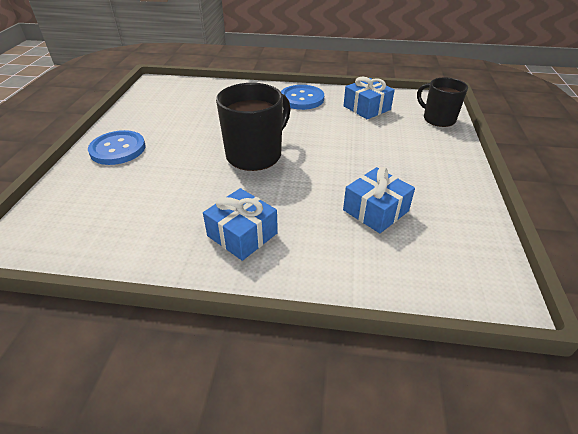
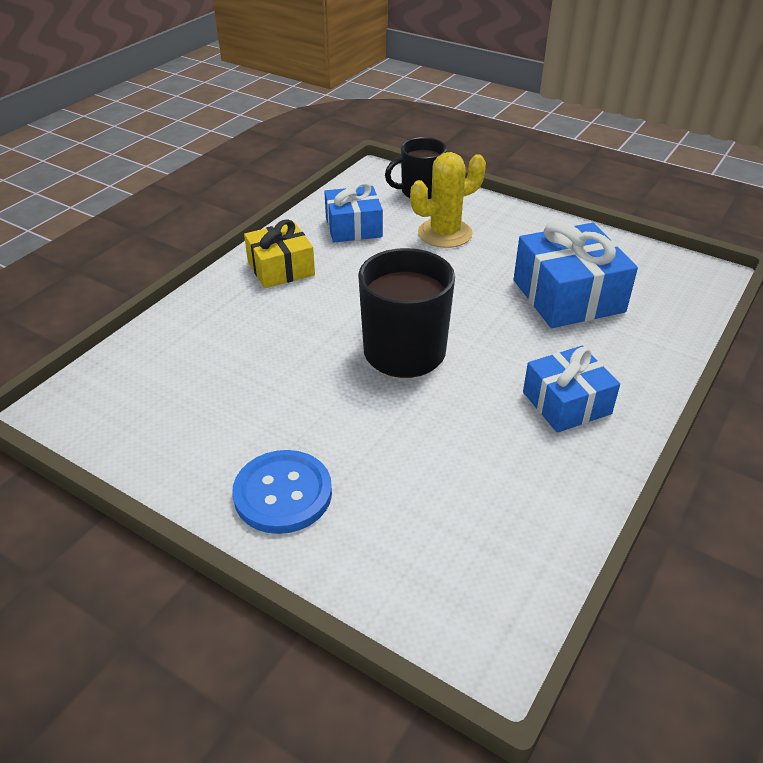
camera: 65 degrees left, 0 degrees up
(302, 99) = (281, 268): blue button -> yellow gift
(375, 210) = (568, 296): blue gift -> blue gift, size x1.52
(398, 140) = (444, 233): none -> yellow cactus

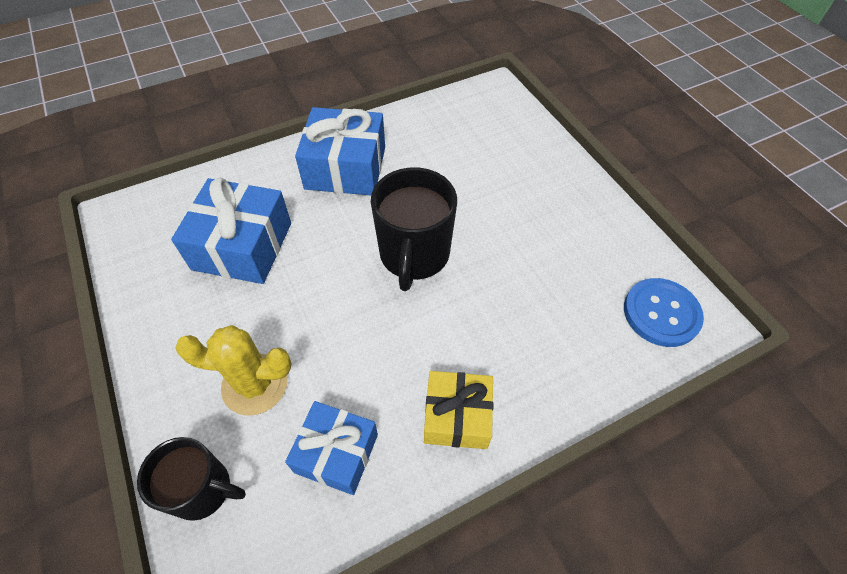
camera: 150 degrees left, 15 degrees up
(283, 493) = (557, 188): blue button -> blue button (661, 313)
(566, 403) = (345, 168): blue gift -> blue gift, size x1.52

